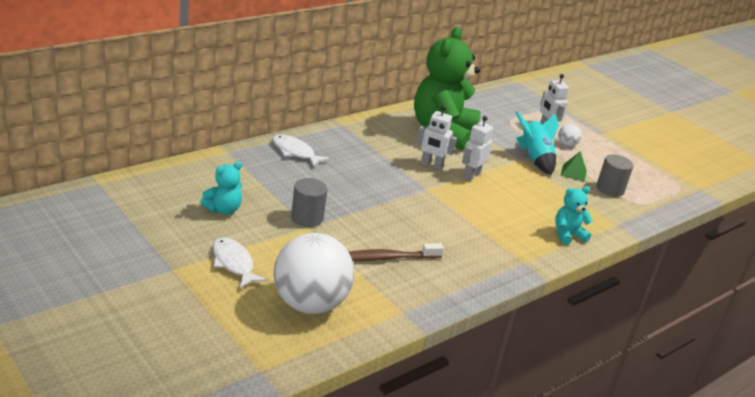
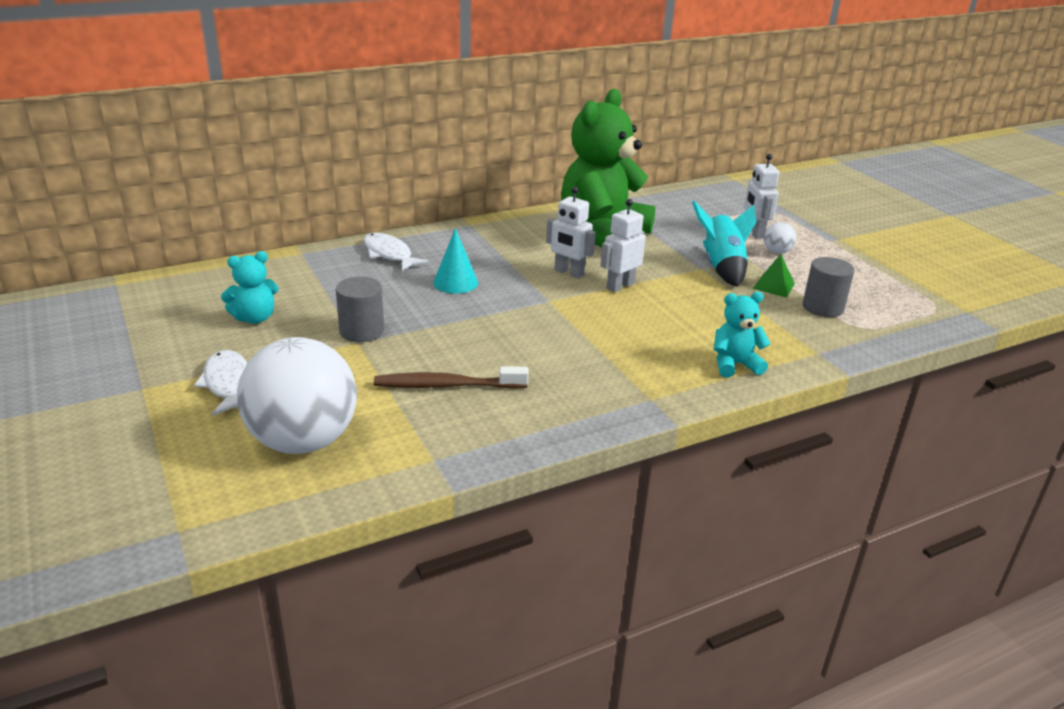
camera: 15 degrees right, 0 degrees up
(355, 175) = (455, 282): none -> turquoise cone

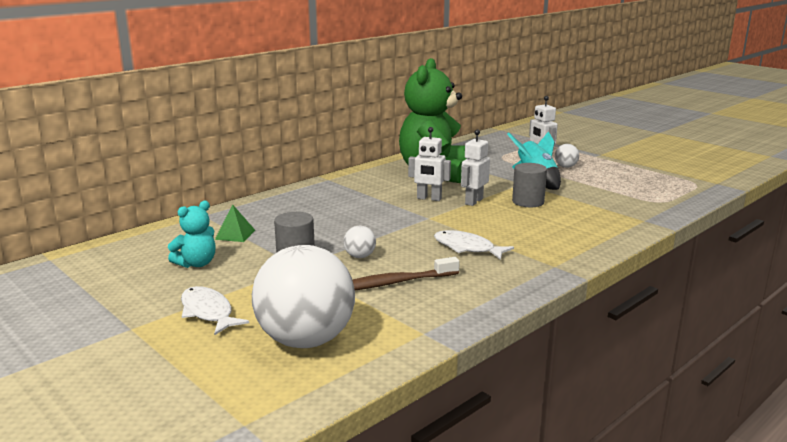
camera: 15 degrees left, 10 degrees down
(389, 254) = (278, 206): white fish -> white fish (467, 248)
(433, 341) = (360, 256): none -> white ball
(455, 282) = (347, 216): turquoise cone -> none
(734, 365) = (595, 236): turquoise teddy bear -> none
(774, 286) = (581, 186): green pyramid -> green pyramid (235, 234)
(823, 307) = (624, 194): grey cylinder -> grey cylinder (528, 202)

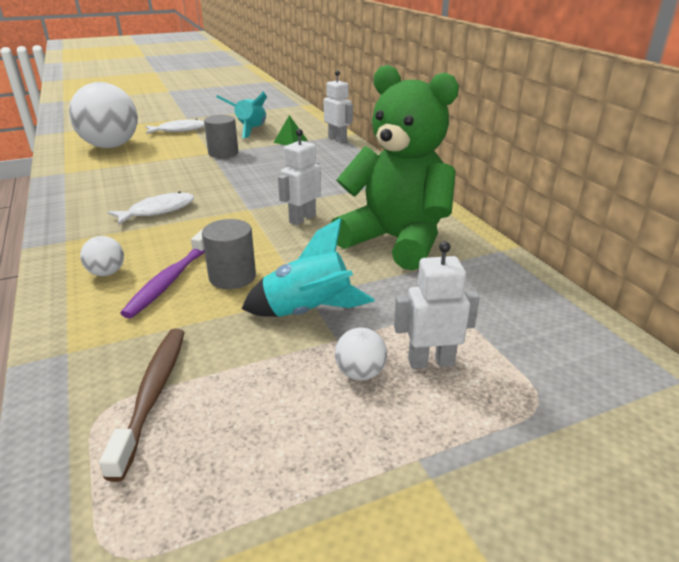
camera: 110 degrees right, 10 degrees up
(196, 264) = (251, 130): turquoise teddy bear -> turquoise rocket
(360, 256) = (200, 171): white ball -> white ball (107, 273)
(394, 283) = (140, 175): brown toothbrush -> brown toothbrush (153, 395)
(473, 201) = (269, 241): white robot -> white robot (337, 139)
(552, 216) = (171, 279): none -> purple toothbrush

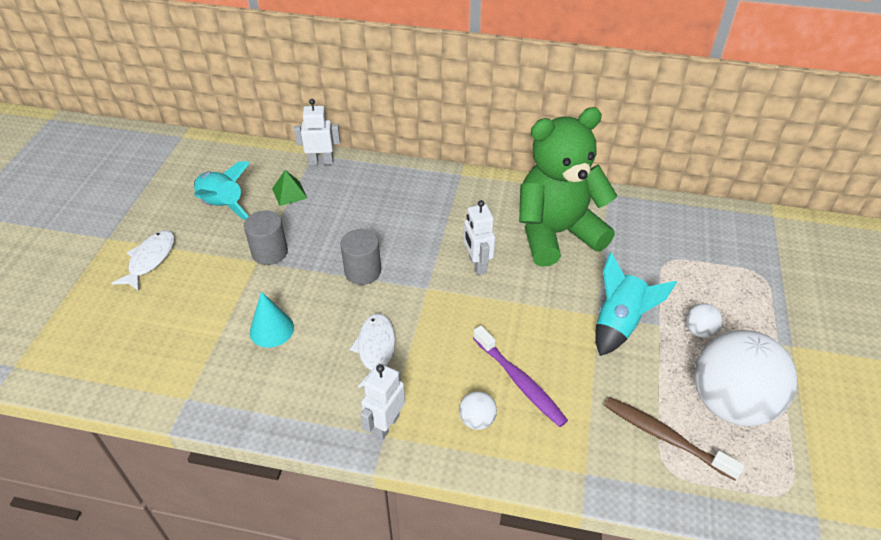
camera: 55 degrees left, 15 degrees up
(111, 146) = (137, 334): white ball -> white ball (730, 403)
(148, 175) = (271, 329): none -> turquoise cone
(232, 277) = (542, 344): grey cylinder -> grey cylinder (362, 271)
(431, 362) = (706, 296): white robot -> white robot (385, 425)

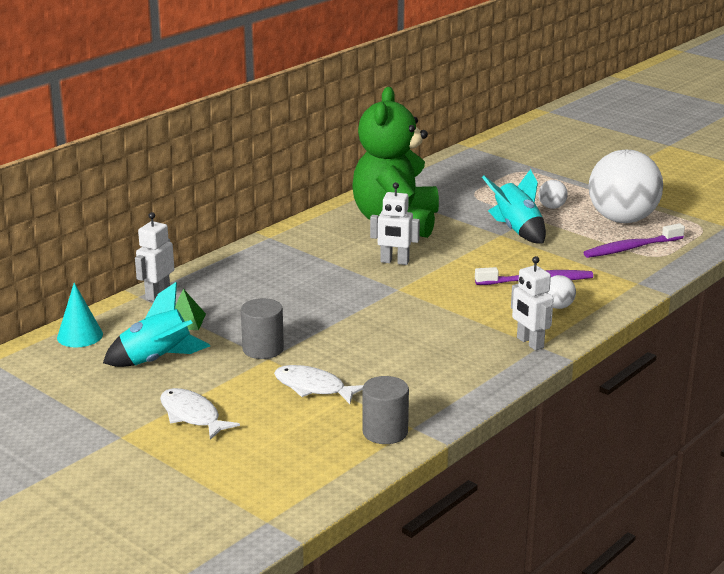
camera: 60 degrees left, 20 degrees down
(271, 329) = (370, 369): turquoise cone -> turquoise cone (80, 336)
(362, 271) = (344, 311): grey cylinder -> grey cylinder (385, 432)
(376, 349) = (445, 327): white fish -> white fish (313, 387)
(665, 437) = (631, 248): brown toothbrush -> purple toothbrush

